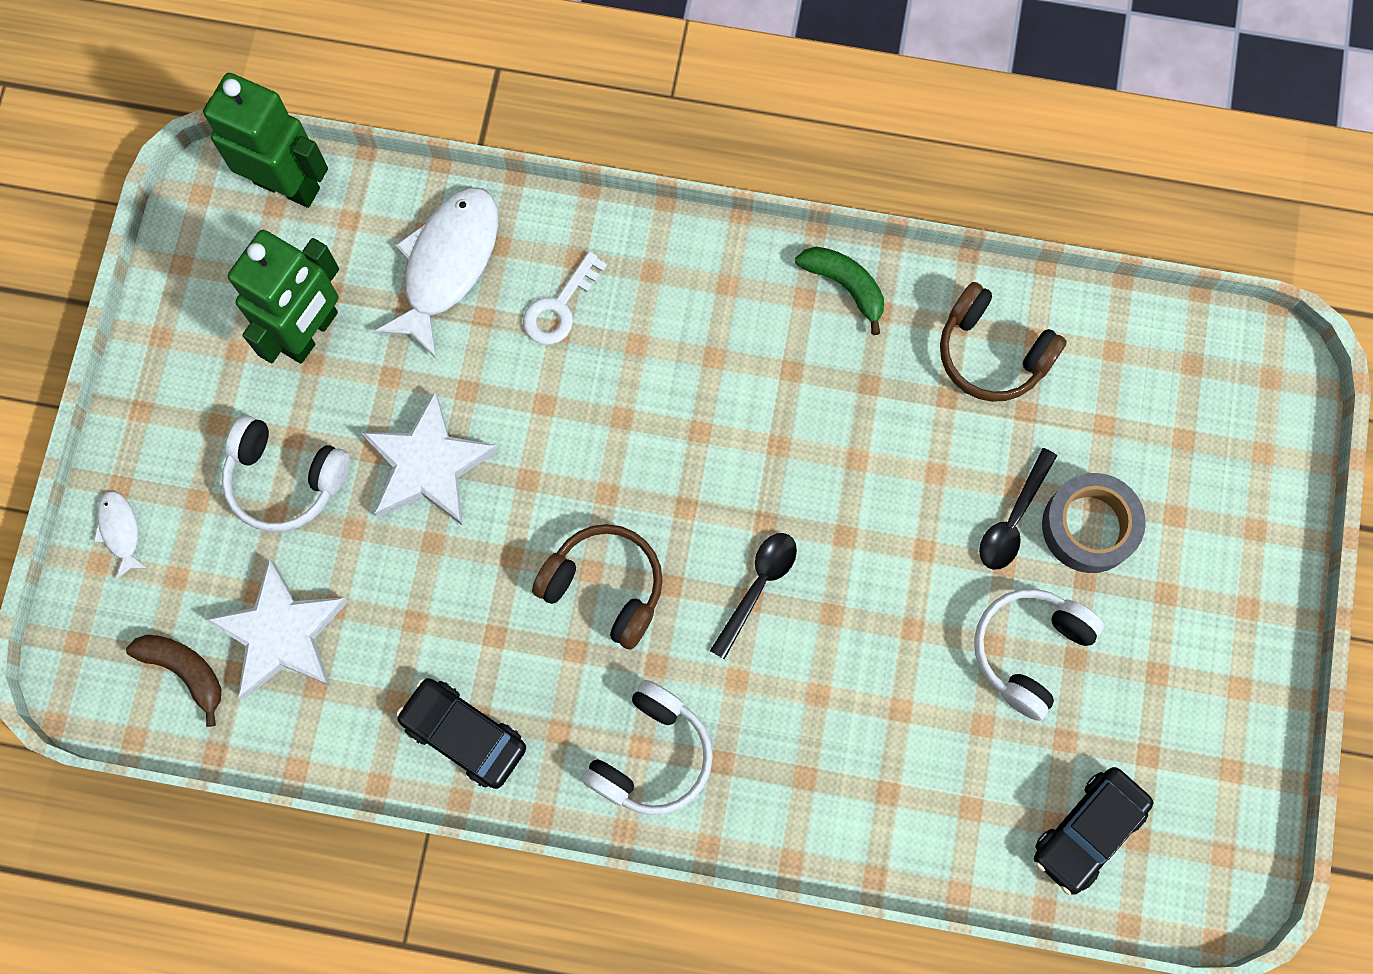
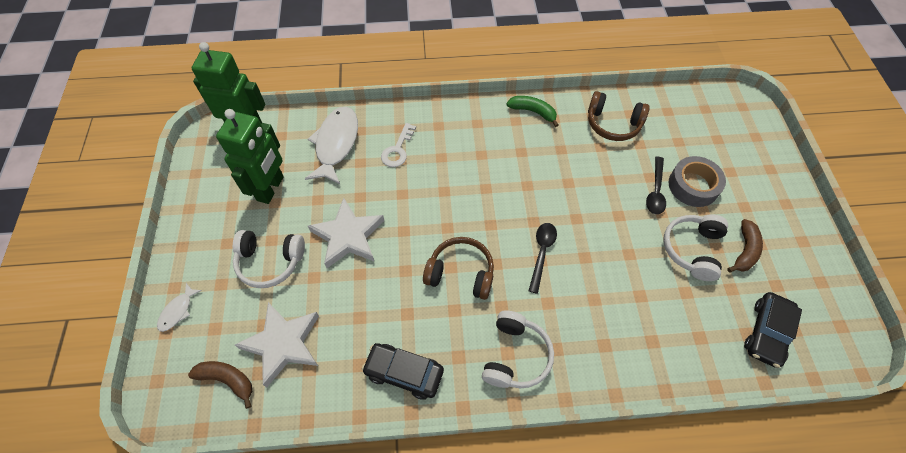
camera: 15 degrees left, 15 degrees down
(120, 531) = (177, 311): white fish -> white fish turned 120 degrees counterclockwise
(1123, 678) = (744, 250): none -> brown banana

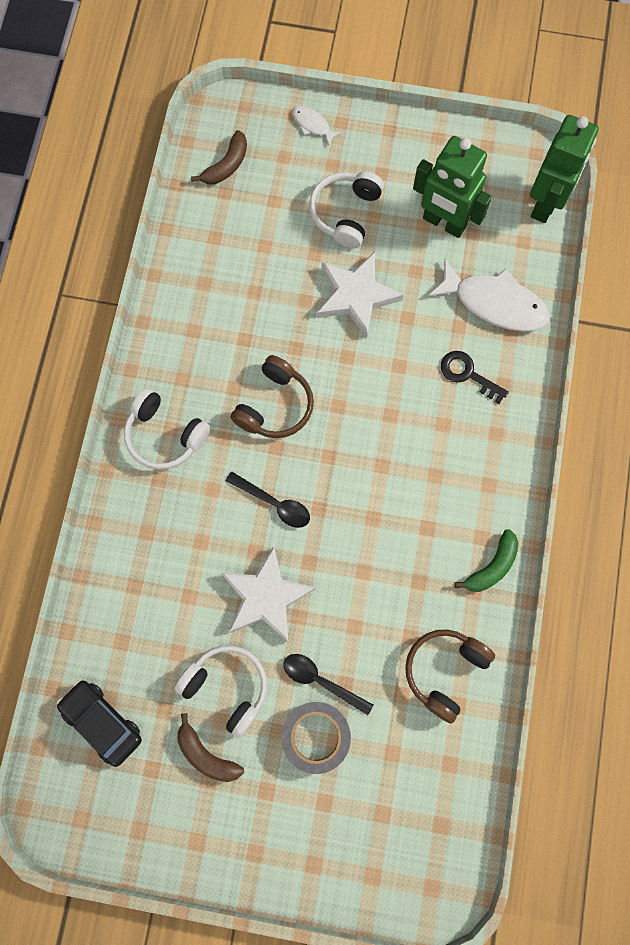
camera: 105 degrees right, 15 degrees up
(283, 344) = (248, 216): white star -> white star (266, 597)
(398, 150) = (468, 374): white key -> black key
(404, 373) = (182, 323): black car -> none

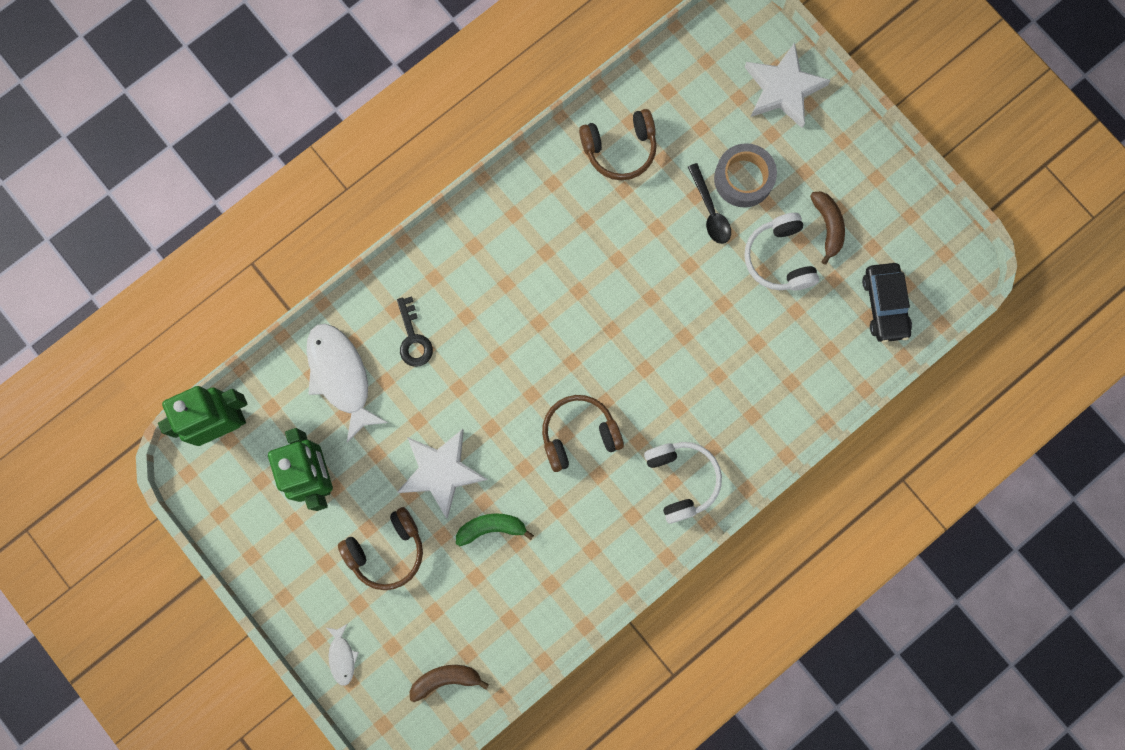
camera: 140 degrees left, 5 degrees up
(266, 597) = (702, 298): white star -> white star (783, 89)
(274, 503) = (641, 360): black spoon -> none
(345, 213) = (387, 550): white headphones -> brown headphones
(492, 566) = (524, 189): green banana -> green banana (491, 528)

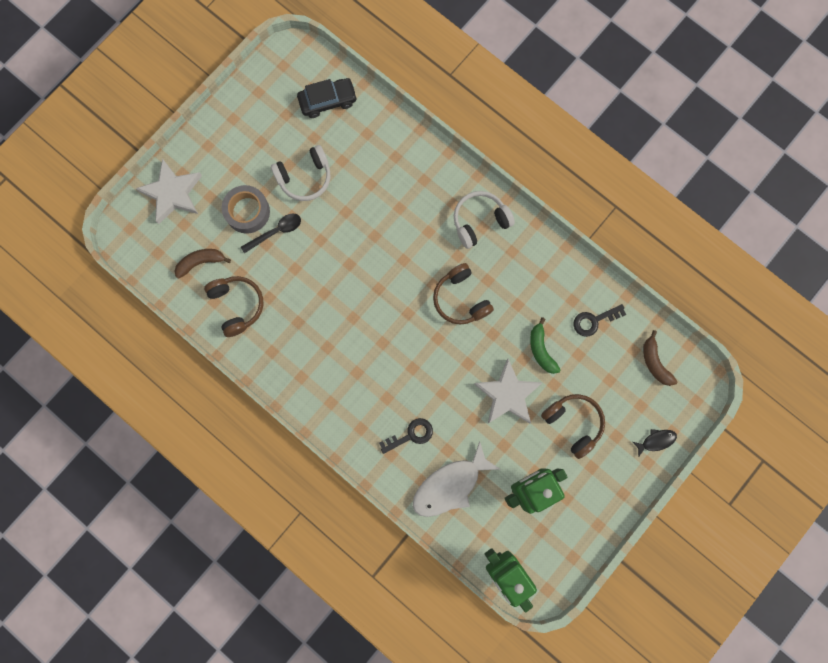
camera: 100 degrees left, 0 degrees up
(342, 657) = (656, 441): white fish -> black fish
(517, 608) = (594, 321): none -> black key
(827, 226) = (275, 147): brown banana -> brown banana (201, 262)

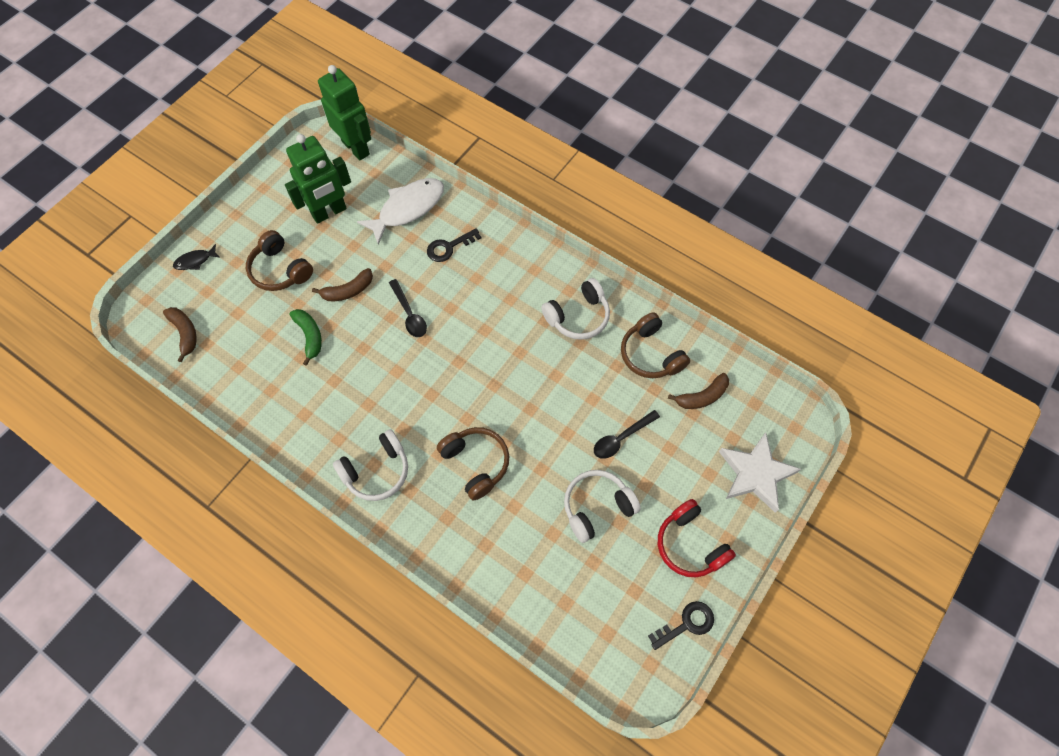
camera: 175 degrees right, 15 degrees down
(237, 143) = (690, 544): none -> red headphones
(247, 211) = (660, 459): grey tape -> none
(296, 349) = (578, 316): none -> white headphones
(328, 101) = (582, 615): black car -> none
(450, 365) = (409, 314): none -> black spoon
(460, 299) = (399, 381): brown headphones -> brown headphones (476, 463)
(507, 394) = (348, 291): white star -> brown banana
(594, 321) = (247, 370): black key -> black key (686, 624)

